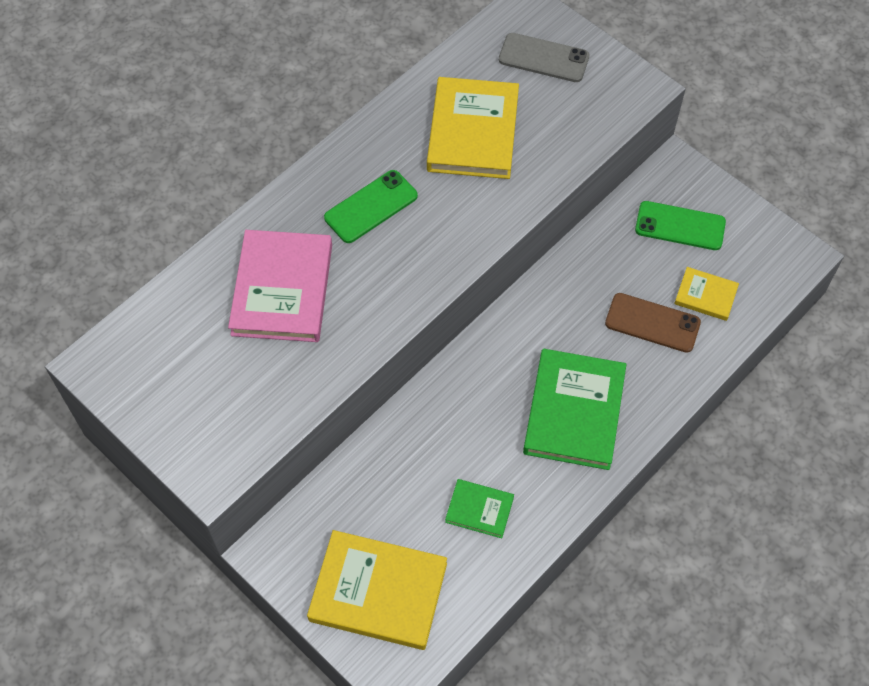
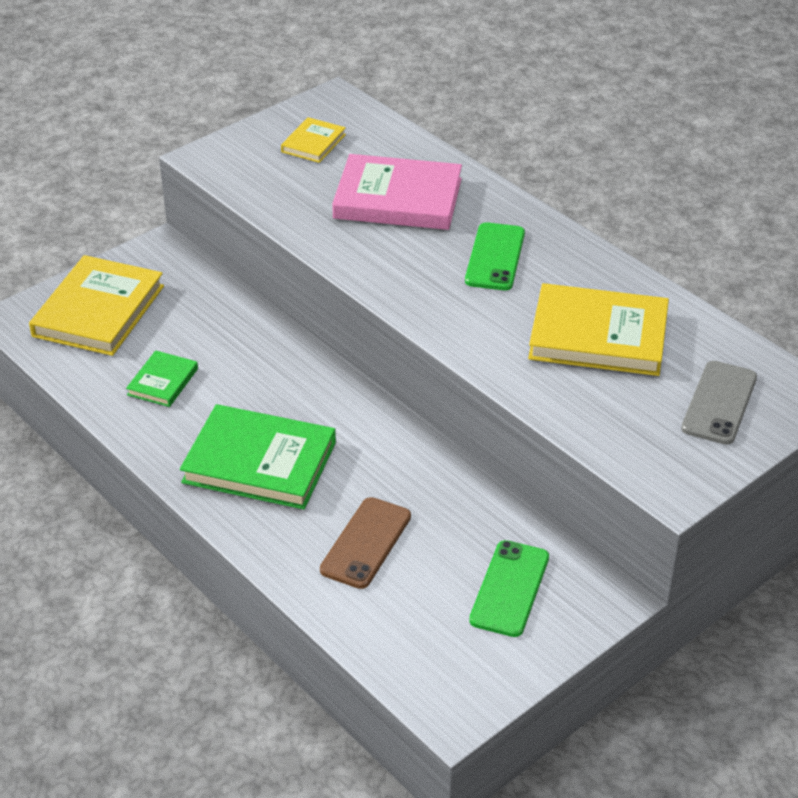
camera: 95 degrees right, 20 degrees down
(371, 207) = (495, 257): green phone -> green phone turned 45 degrees clockwise
(705, 296) = (399, 600): yellow book -> yellow book (313, 143)

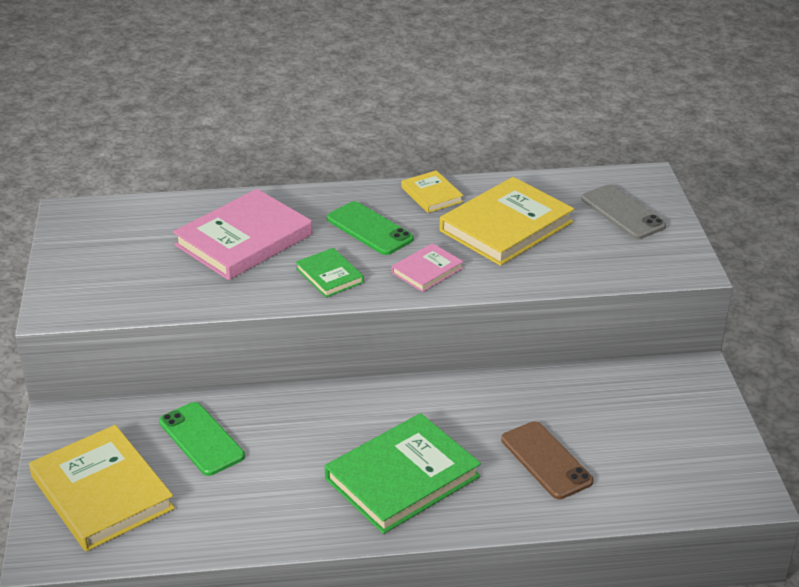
camera: 55 degrees left, 5 degrees down
(163, 382) = (244, 492): green book -> green book (330, 275)
(313, 143) = (116, 248): yellow book -> yellow book (431, 195)
(469, 318) = (427, 270): none -> pink book
(509, 588) = (652, 411): green phone -> green phone (201, 439)

